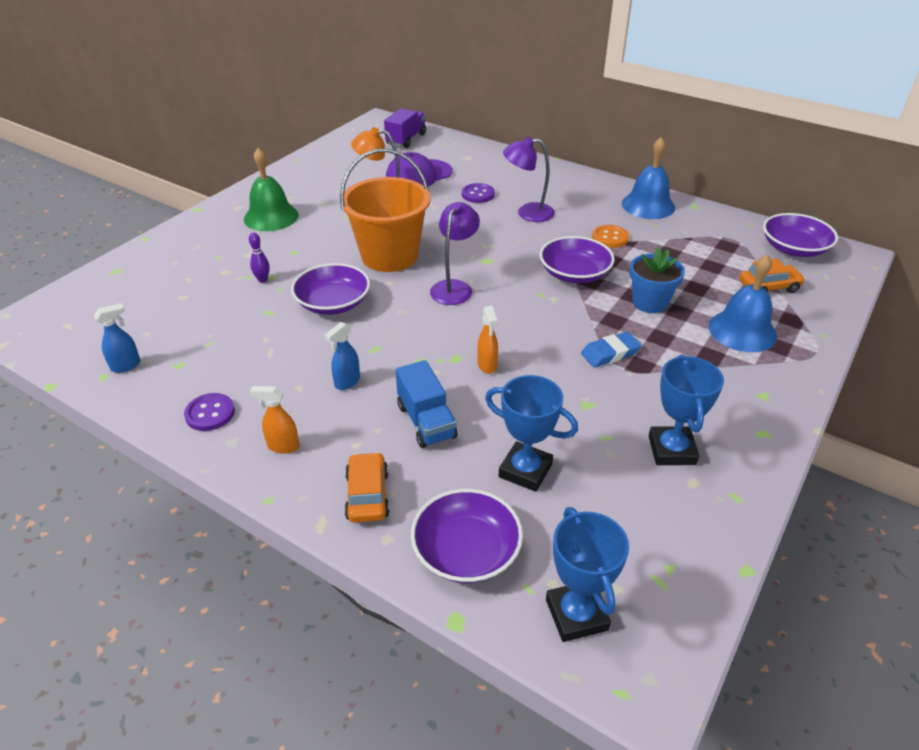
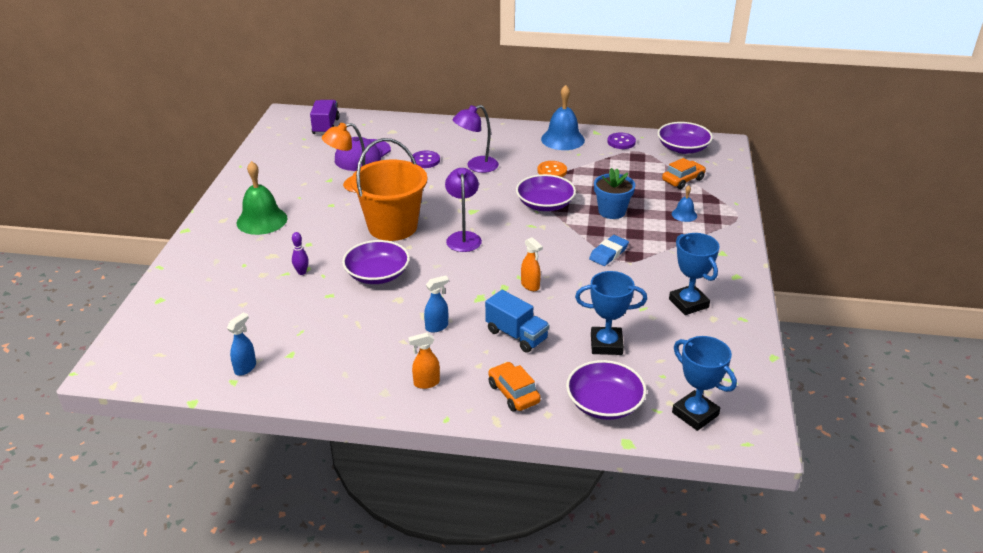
camera: 25 degrees left, 5 degrees down
(210, 413) = (349, 379): purple button -> purple button (621, 142)
(347, 382) = (437, 327): blue spray bottle -> blue spray bottle turned 135 degrees counterclockwise
(742, 331) = (684, 214): blue bell -> blue bell, size x0.51

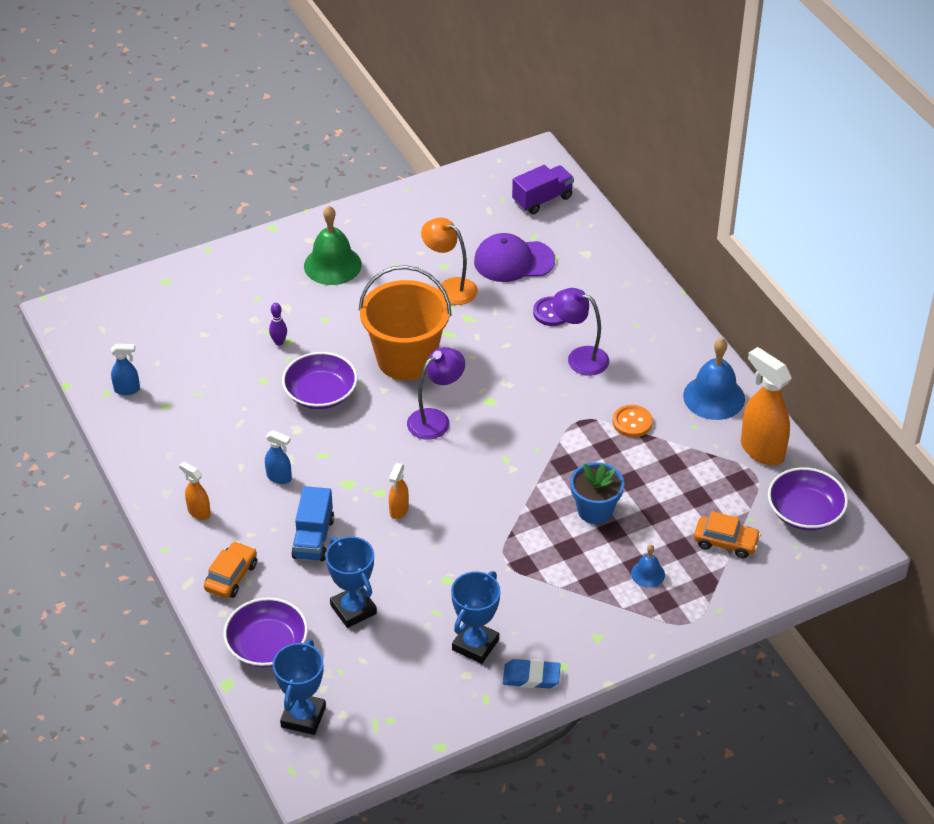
camera: 55 degrees right, 10 degrees up
(545, 204) = (557, 450): purple bowl -> none
(608, 253) = (509, 544): blue eraser -> blue eraser (531, 677)
(621, 142) = (761, 450): purple button -> orange spray bottle

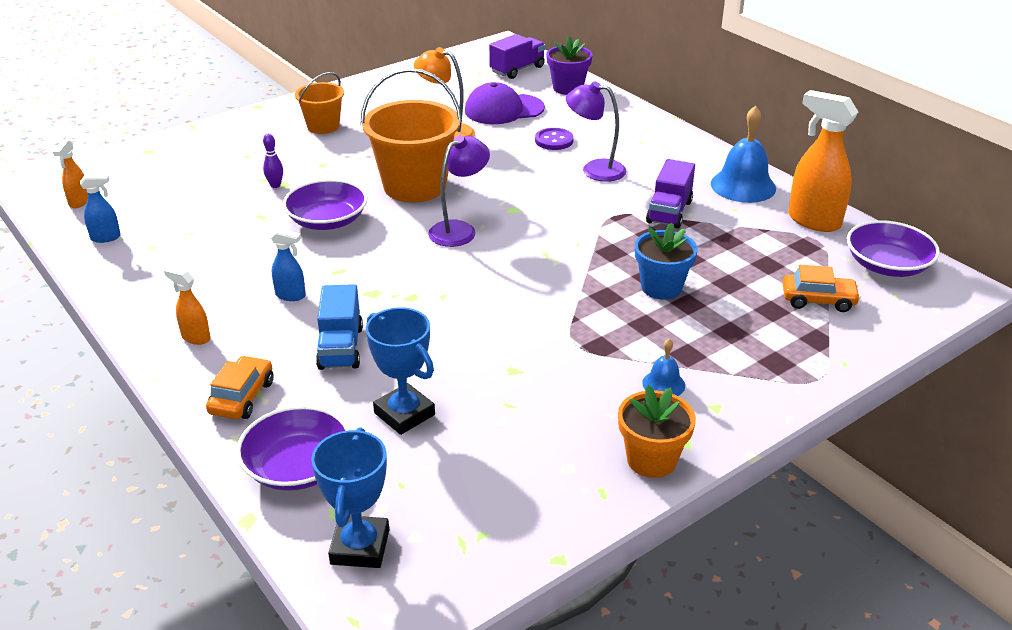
camera: 10 degrees left, 10 degrees down
(332, 265) = (323, 126): green bell -> orange bucket
(399, 510) = (438, 311): orange spray bottle -> orange spray bottle (79, 202)
(475, 645) = (568, 433): blue trophy -> none
(531, 677) = (651, 460): blue eraser -> orange flower pot
(587, 235) = (568, 88): none -> purple flower pot
(632, 422) = (669, 212): orange button -> purple truck
(648, 574) = (746, 338): blue bell -> blue bell (663, 384)

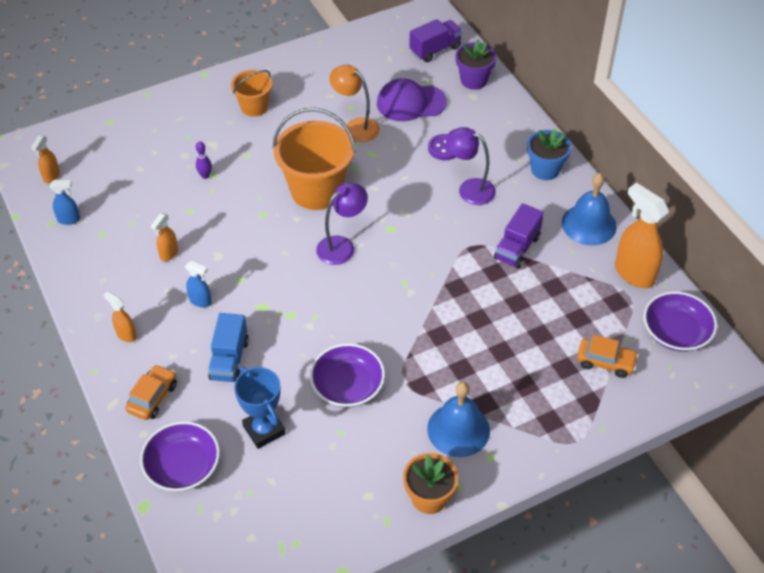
camera: 10 degrees right, 15 degrees up
(241, 256) = (169, 254): none -> orange spray bottle
(327, 220) = (240, 222): purple bowl -> purple bowl (347, 386)
(360, 547) = (214, 540): blue trophy -> none
(661, 287) = (485, 331): blue flower pot -> blue flower pot (545, 169)
(663, 384) = (458, 429): blue bell -> blue bell, size x1.96

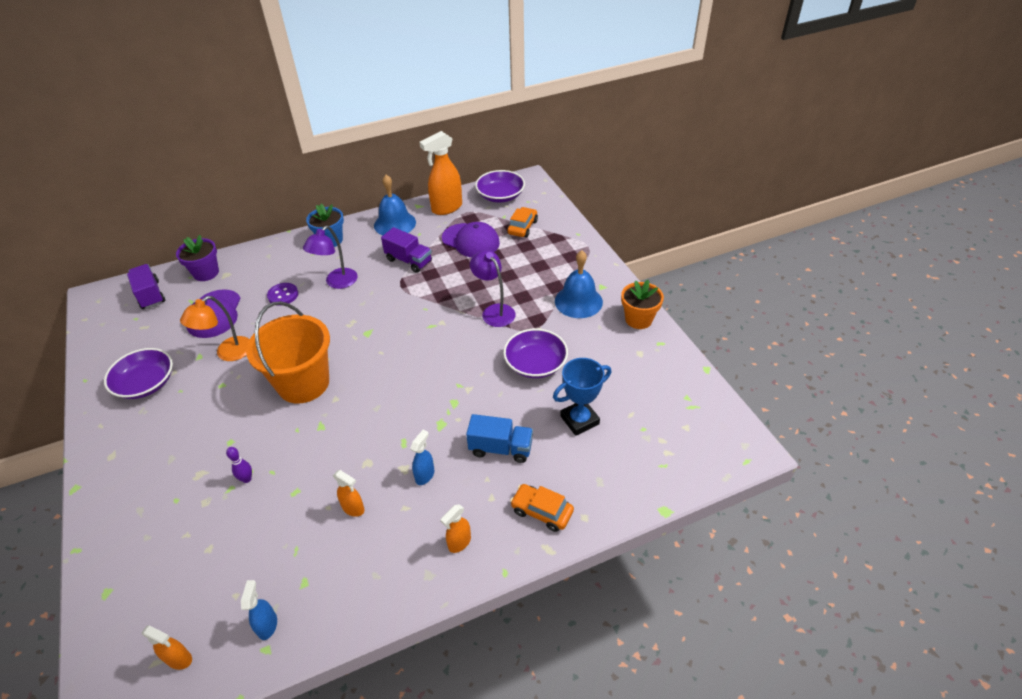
camera: 85 degrees left, 5 degrees down
(183, 466) = (620, 481): purple bowl -> purple bowl (146, 383)
(254, 107) = (158, 436): orange bucket -> none
(342, 246) = (379, 365): purple lamp -> purple lamp (494, 311)
(566, 306) = (471, 241): none -> purple cap

